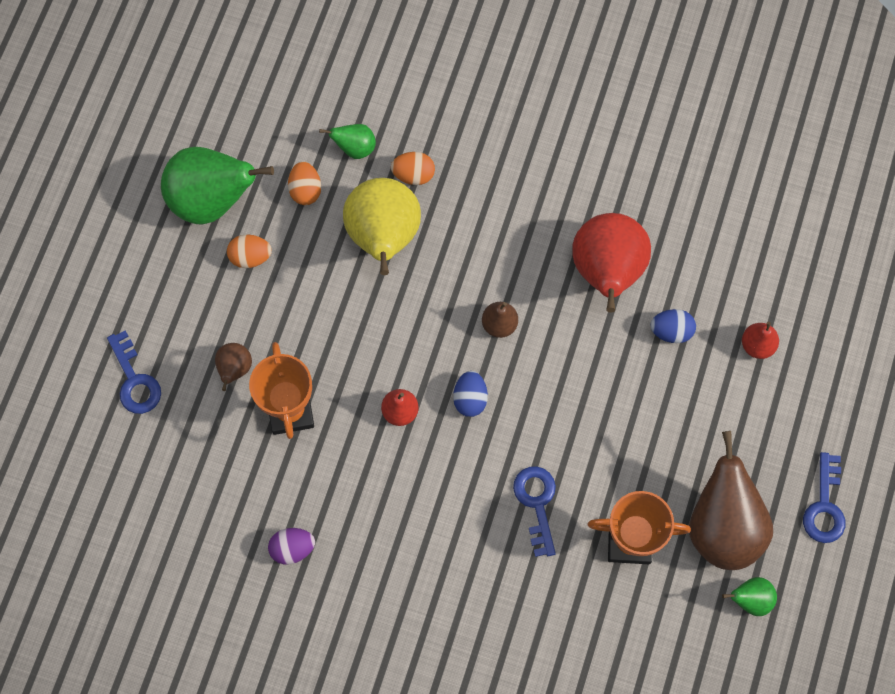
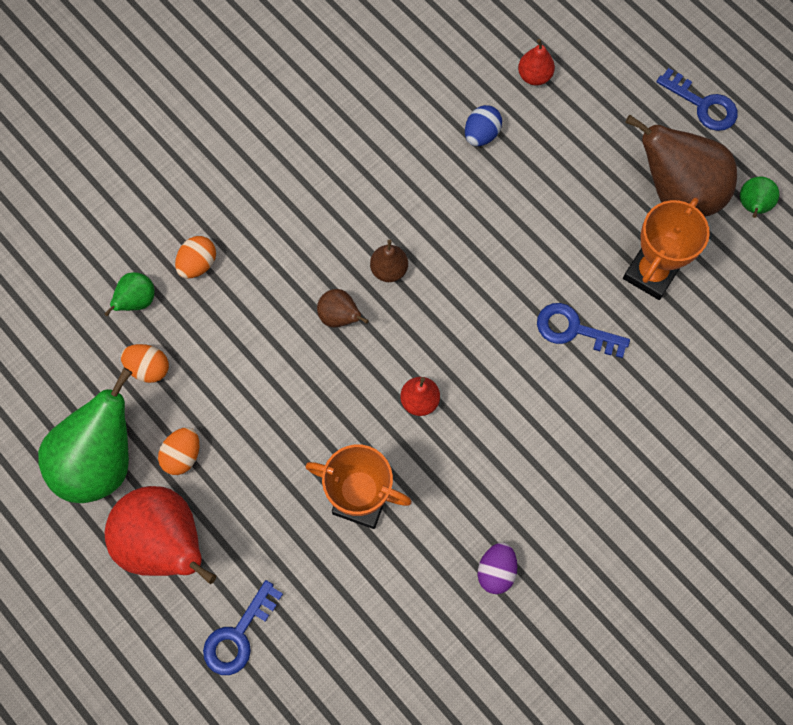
camera: 60 degrees left, 0 degrees up
(135, 380) = (238, 635): blue key -> blue key turned 120 degrees clockwise
(234, 369) = (287, 531): brown pear -> brown pear (340, 317)
(383, 237) = (242, 323): yellow pear -> none
(470, 399) = (444, 333): blue egg -> none
(607, 272) = (395, 155): red pear -> red pear (166, 543)

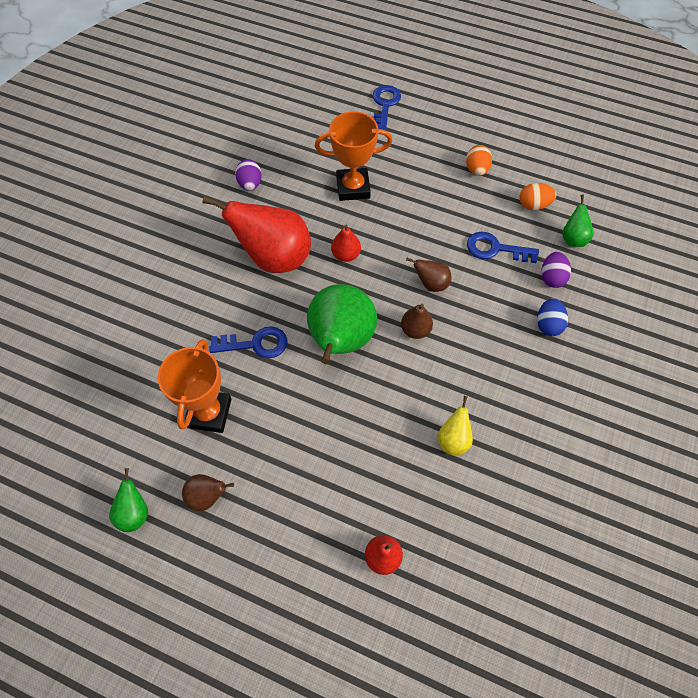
camera: 155 degrees right, 10 degrees down
(101, 460) = (522, 150): green pear -> green pear (340, 341)
(166, 543) = (454, 128): red pear -> red pear (274, 258)
(198, 264) = (552, 277): orange egg -> purple egg
(415, 143) = (453, 440): none -> yellow pear
(481, 134) = (402, 473): blue egg -> blue egg (548, 324)
(677, 191) = (207, 496): brown pear -> brown pear, size x0.47
(703, 105) = (208, 602): blue key -> blue key (495, 249)

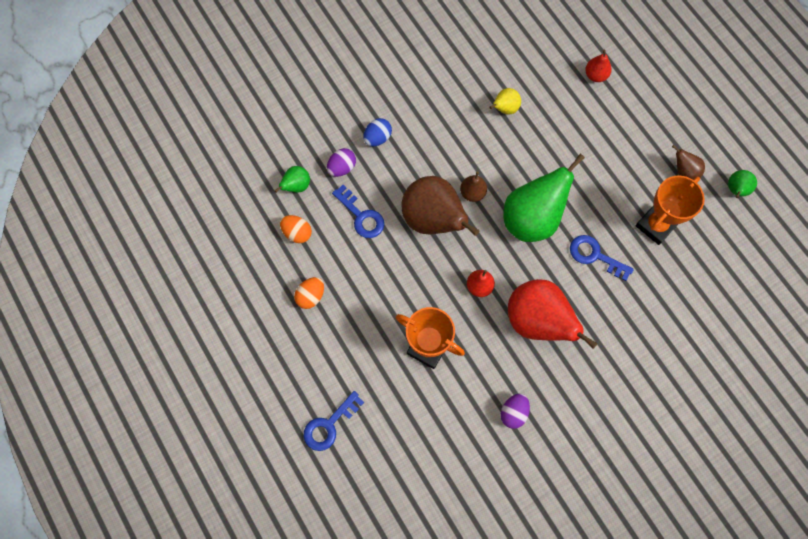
camera: 145 degrees left, 10 degrees up
(431, 284) = (433, 220): brown pear -> brown pear, size x2.14

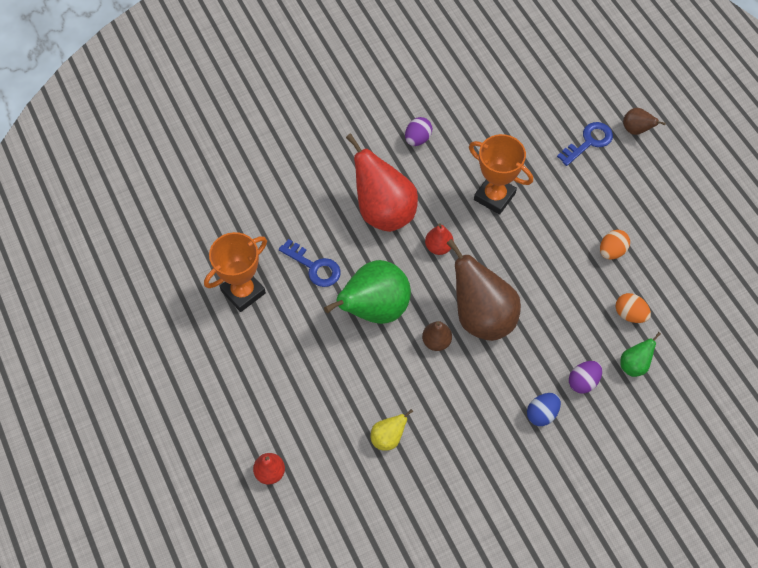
camera: 175 degrees left, 10 degrees down
(361, 216) = (560, 326): blue key -> none
(684, 171) = (196, 346): brown pear -> brown pear (636, 130)
(735, 190) = (146, 321): green pear -> none

